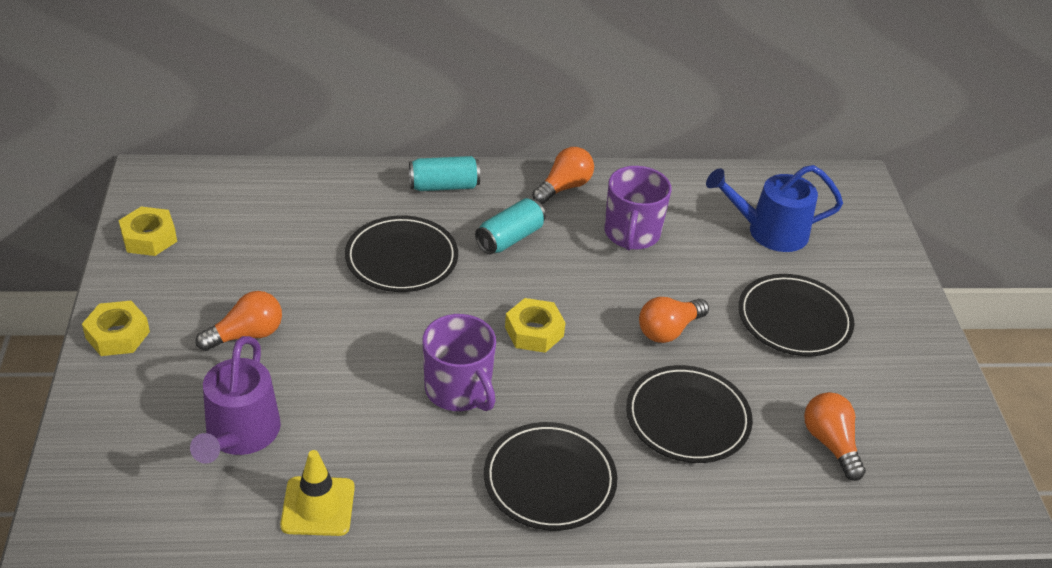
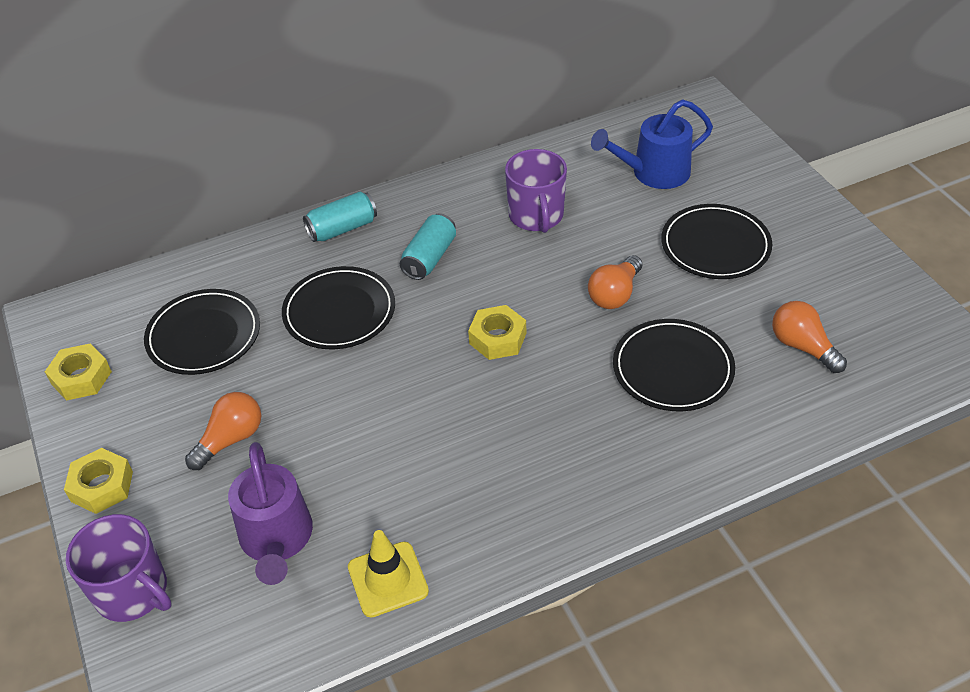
camera: 15 degrees left, 5 degrees up
(458, 390) = (459, 418): purple mug -> purple mug (133, 591)
(549, 480) = (584, 471): black plate -> black plate (204, 335)
(564, 187) = (453, 192): orange light bulb -> none

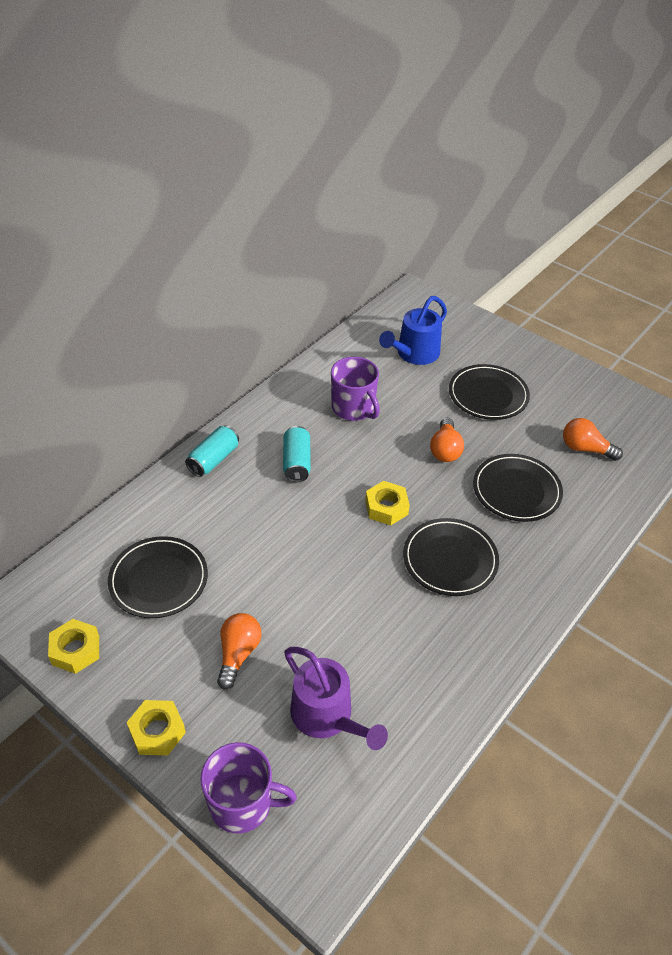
camera: 30 degrees left, 0 degrees up
(339, 312) = (256, 525): black plate -> black plate (450, 559)
(388, 579) = (427, 712): yellow traffic cone -> none

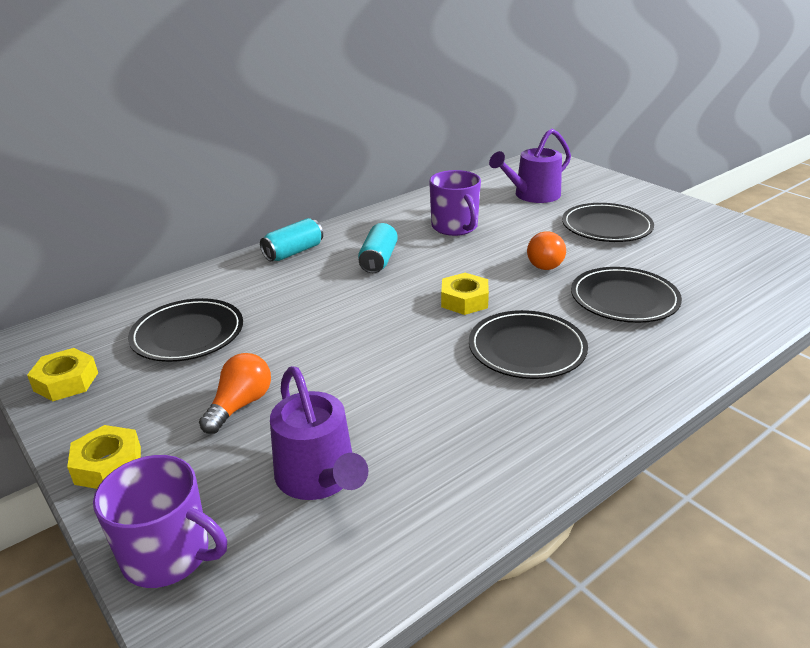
camera: 15 degrees right, 15 degrees down
(414, 353) = (532, 195): blue watering can -> purple watering can
(585, 449) = (716, 273): orange light bulb -> none

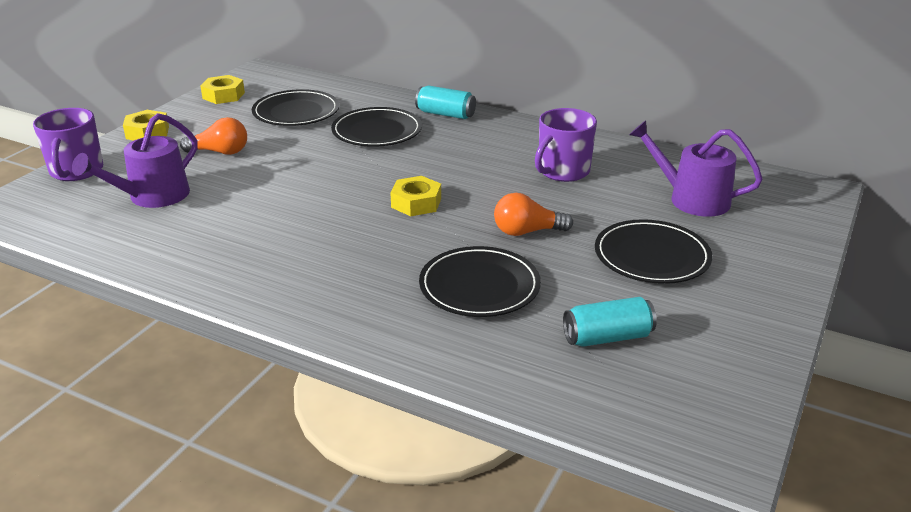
camera: 65 degrees right, 0 degrees up
(378, 260) = (461, 151): turquoise can -> turquoise can (607, 337)
(527, 349) = (350, 246): black plate -> black plate (377, 131)

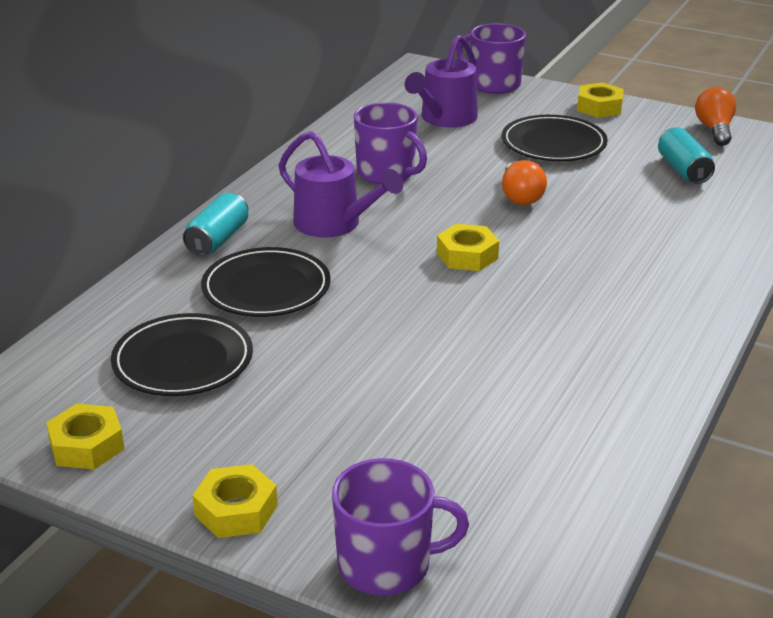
camera: 90 degrees left, 0 degrees up
(152, 196) = (470, 460): purple watering can -> purple watering can (334, 224)
(220, 152) = (322, 417): orange light bulb -> orange light bulb (714, 130)
(479, 286) = (626, 221): black plate -> none
(768, 294) = (599, 107): none -> yellow nut
(799, 228) = (494, 84): none -> purple mug

